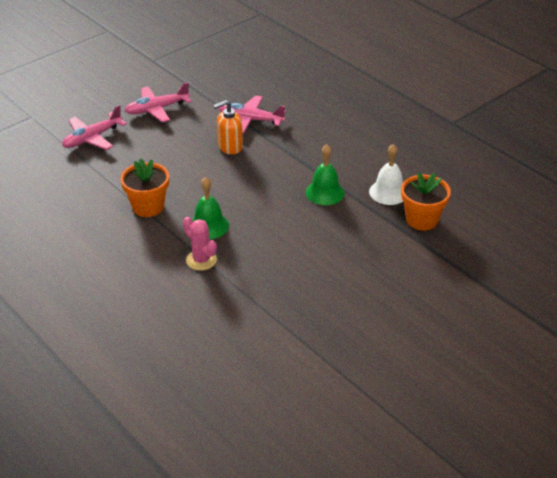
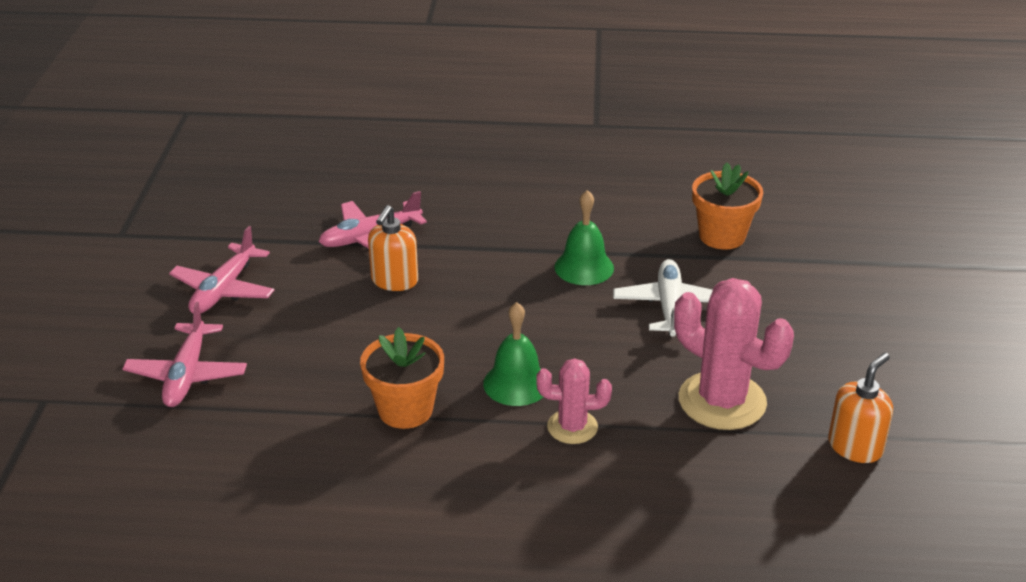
camera: 45 degrees left, 5 degrees down
(284, 295) = (722, 401): none -> pink cactus
(311, 359) = (855, 447): none -> orange soap dispenser
(334, 237) = (669, 306): none -> white plane
(388, 192) = (646, 228): white bell -> none

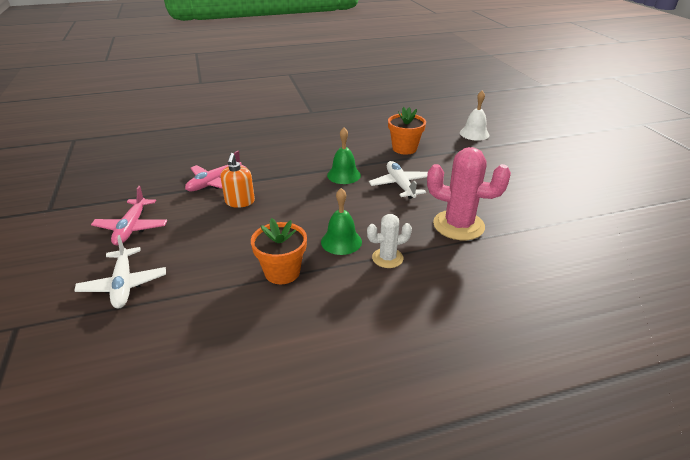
camera: 20 degrees left, 0 degrees up
(187, 375) = (124, 284): pink plane -> white plane
(572, 427) = (387, 258): pink cactus -> white cactus
(855, 447) = (540, 233): orange soap dispenser -> none
(877, 230) = (474, 134): none -> white bell

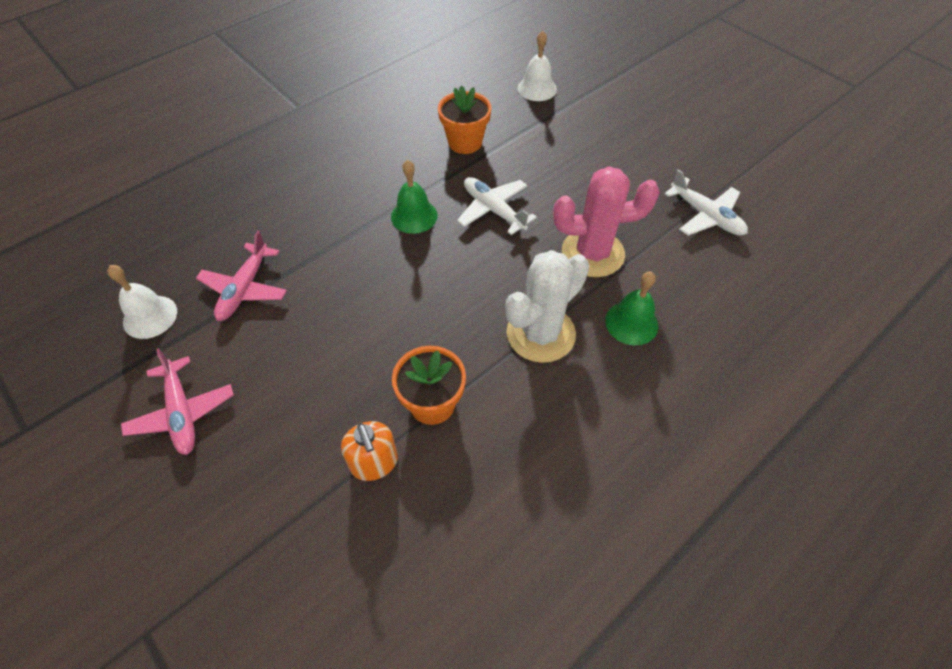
camera: 25 degrees left, 20 degrees up
(124, 284) = (243, 507): white plane -> white plane (706, 216)
(153, 180) = (150, 316): none -> white bell
(240, 202) = (305, 311): orange soap dispenser -> orange soap dispenser (374, 463)
(341, 241) = (474, 329): green bell -> green bell (631, 323)
(387, 258) = (540, 334): white cactus -> white cactus, size x1.77

